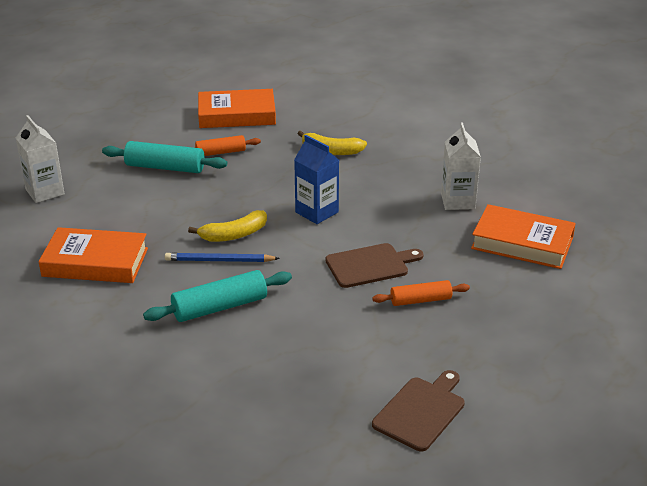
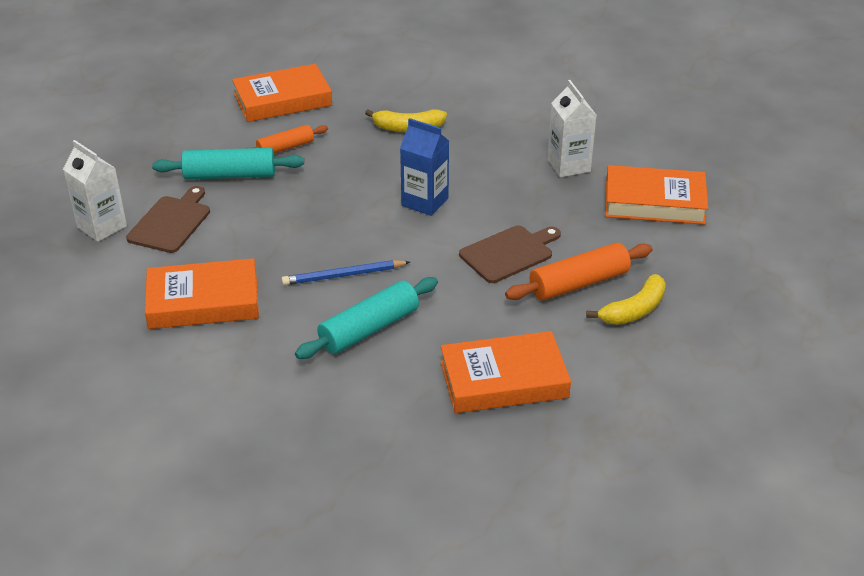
camera: 15 degrees left, 5 degrees up
(234, 235) = (346, 243): yellow banana -> yellow banana (634, 310)
(315, 369) = (504, 380): none -> orange book
(420, 300) = (579, 283): orange rolling pin -> orange rolling pin, size x1.55
(421, 411) = (632, 404): brown cutting board -> brown cutting board (171, 222)

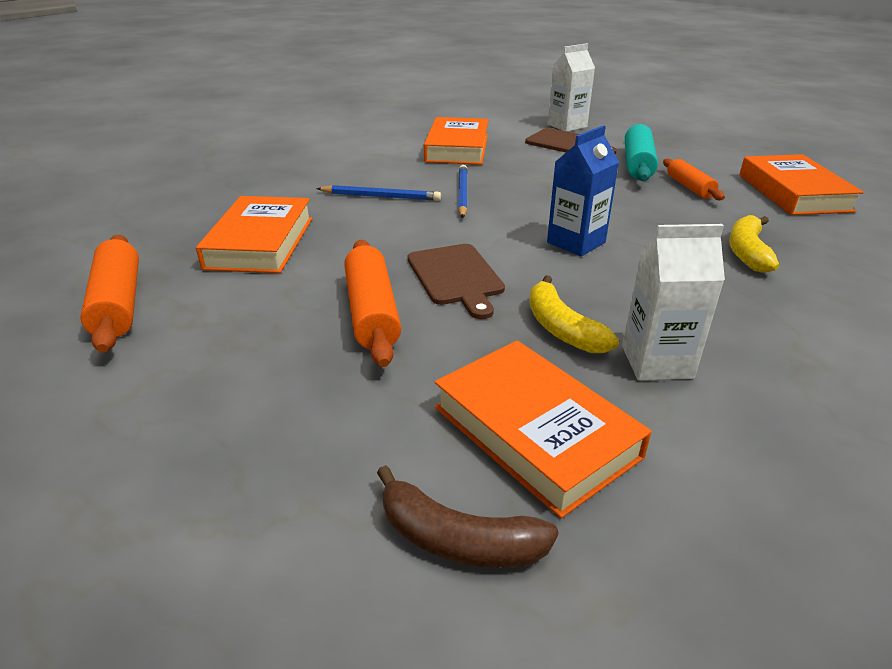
camera: 105 degrees right, 5 degrees down
(369, 329) = (381, 196): turquoise rolling pin -> blue pencil
(634, 310) = (292, 342): yellow banana -> yellow banana (561, 328)
(643, 423) = (119, 303): none -> orange rolling pin
(654, 202) = (535, 431): orange book -> orange book turned 60 degrees counterclockwise
(736, 216) = (458, 540): none -> brown banana

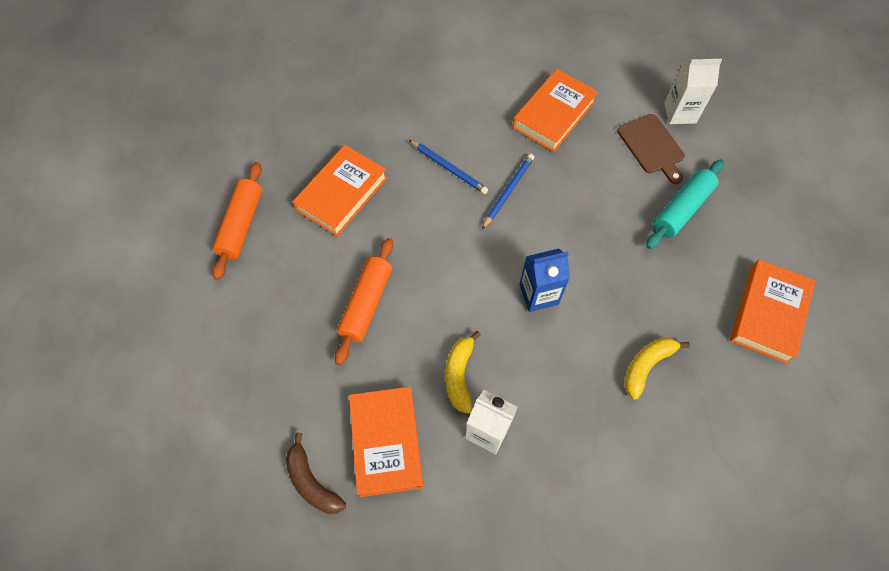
camera: 30 degrees right, 30 degrees up
(456, 277) = (435, 293): brown cutting board -> none
(689, 187) = (690, 264): orange rolling pin -> none

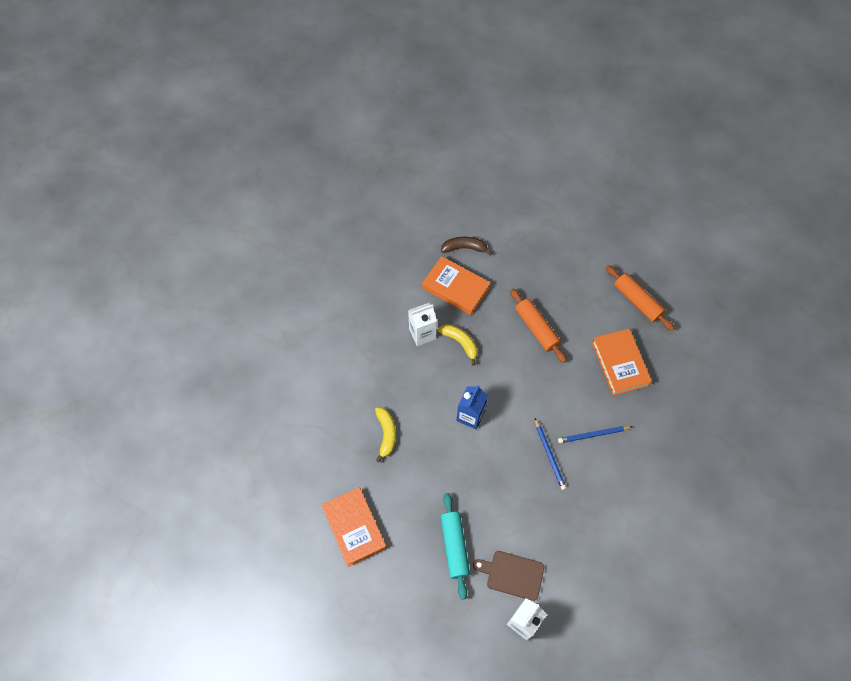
camera: 130 degrees right, 0 degrees up
(554, 114) = (586, 534): orange book -> none

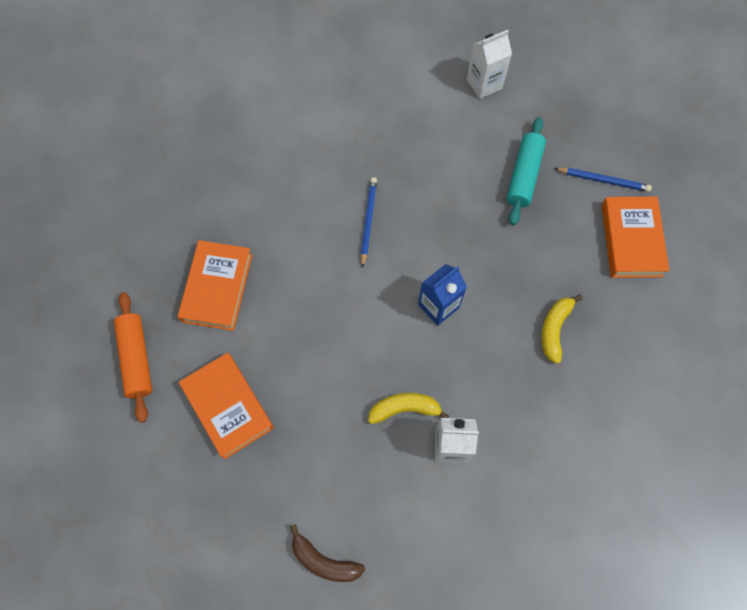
camera: 155 degrees left, 5 degrees up
(455, 288) = (371, 496): orange book -> orange book (228, 406)
(460, 342) = (404, 409): yellow banana -> yellow banana turned 105 degrees clockwise
(512, 574) = (474, 126): brown cutting board -> none
(536, 328) = (292, 382): orange rolling pin -> none
(593, 435) = (304, 221): blue pencil -> blue pencil (603, 180)

